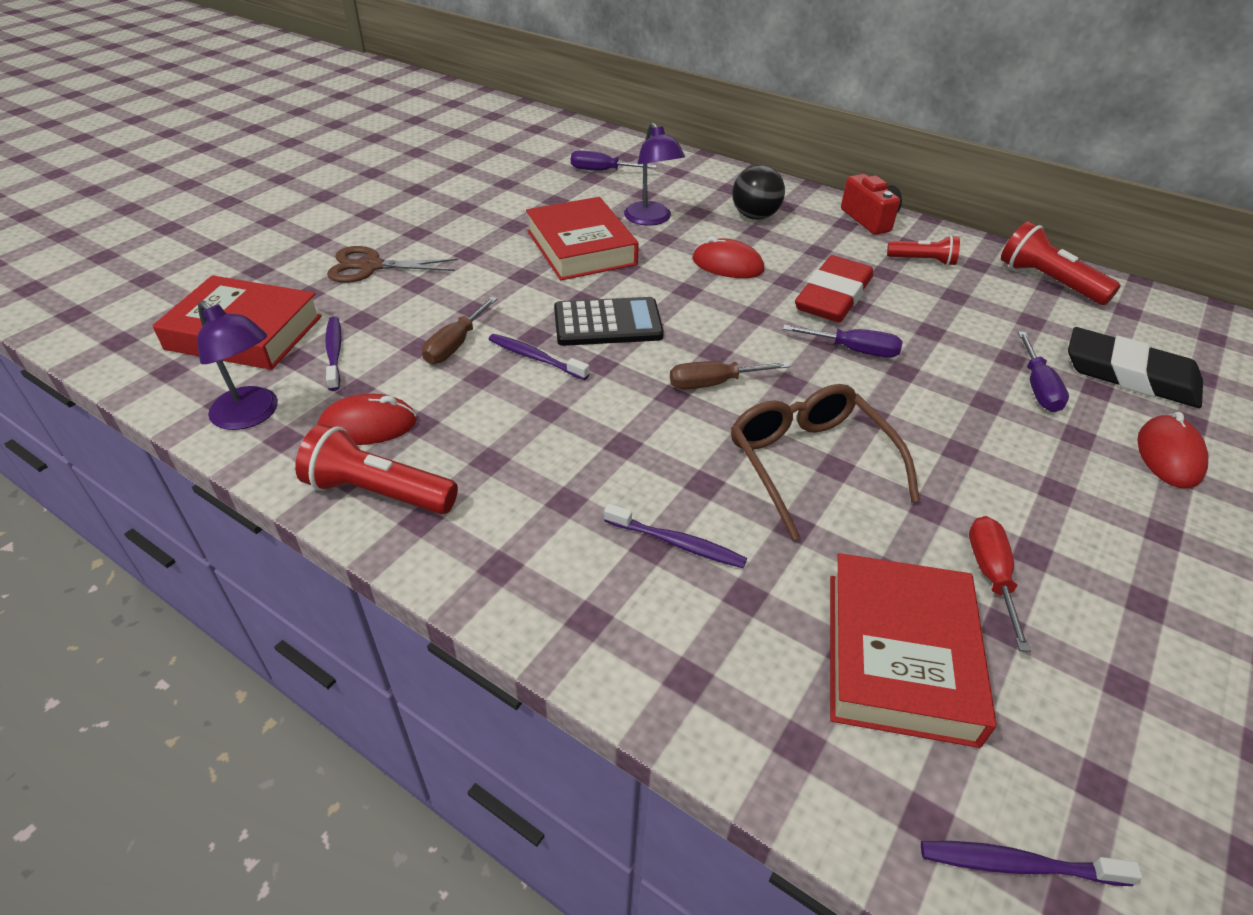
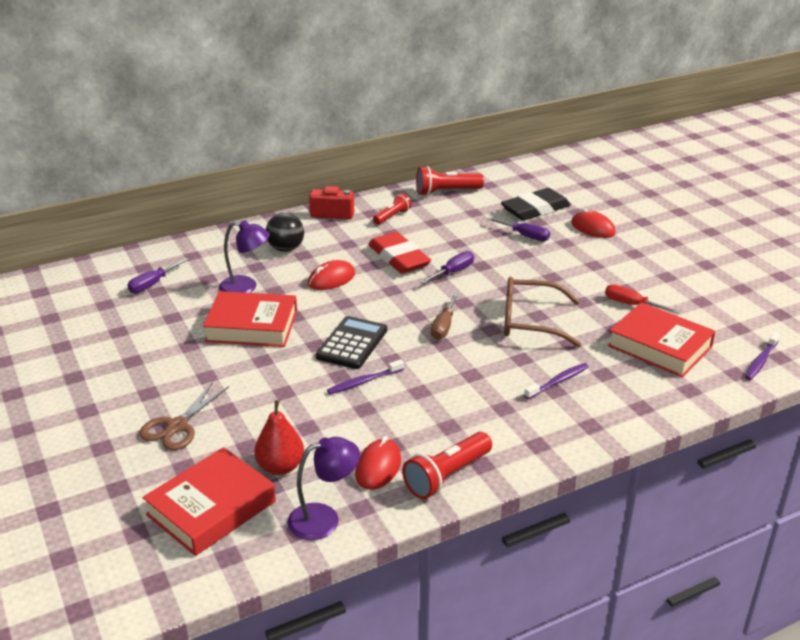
camera: 60 degrees left, 10 degrees down
(334, 353) = (280, 467): purple toothbrush -> red pear
(455, 344) = (320, 410): brown screwdriver -> none

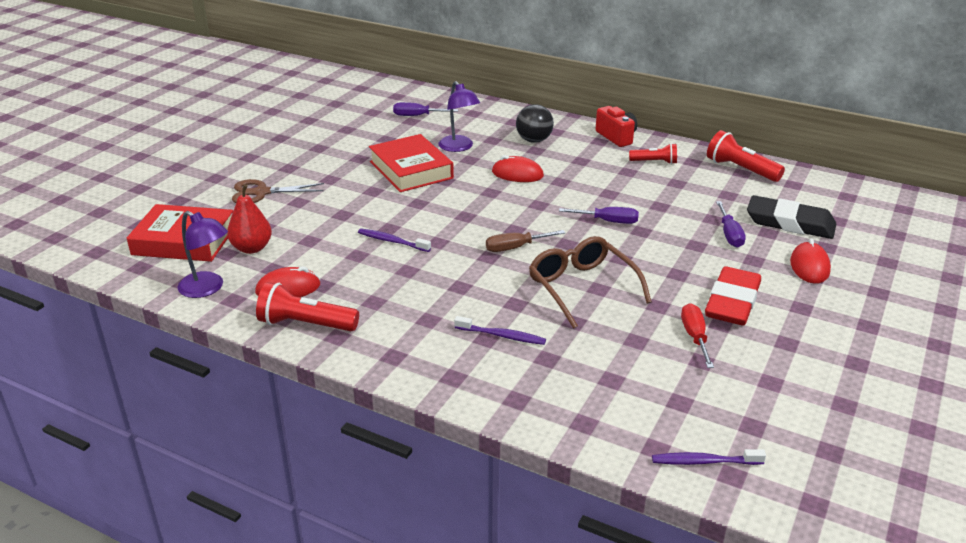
camera: 55 degrees right, 0 degrees up
(352, 343) = (438, 217): black calculator -> none
(399, 258) = (593, 189): red eraser -> red eraser (732, 302)
(659, 346) = (640, 379): red book -> none

